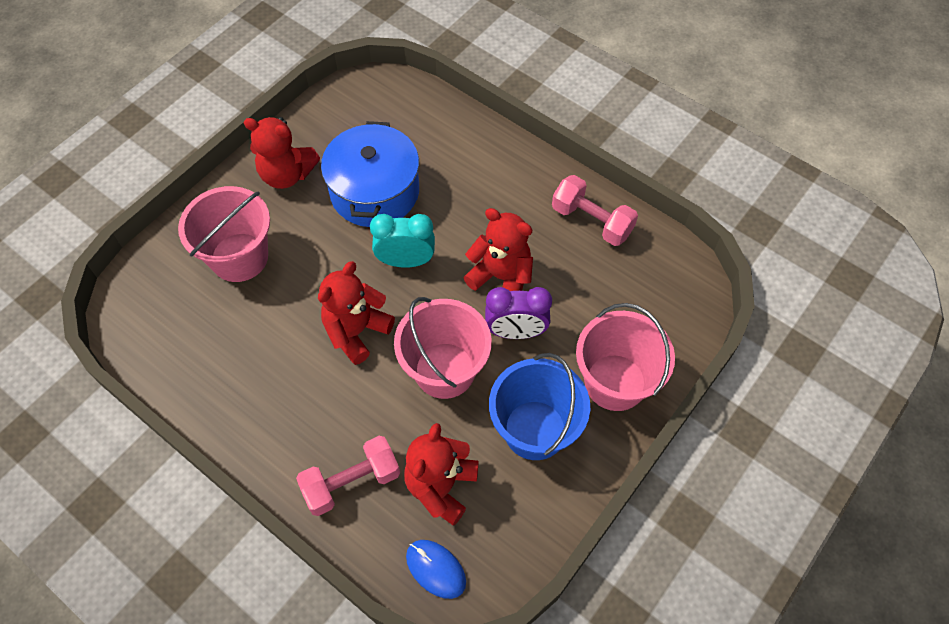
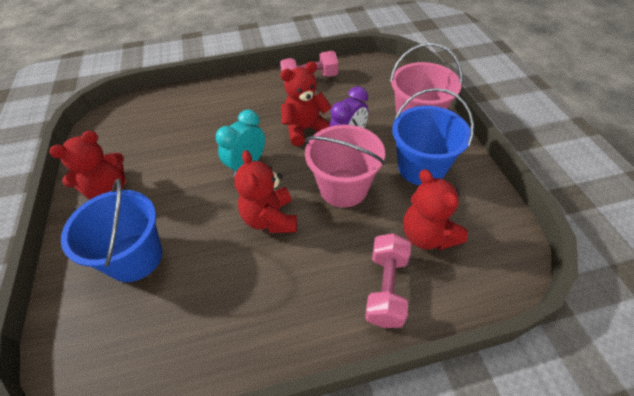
camera: 50 degrees left, 10 degrees down
(239, 257) = (135, 257): pink bucket -> blue bucket
(375, 191) = (180, 153): blue pot -> none
(436, 569) = (490, 273): blue mouse -> none

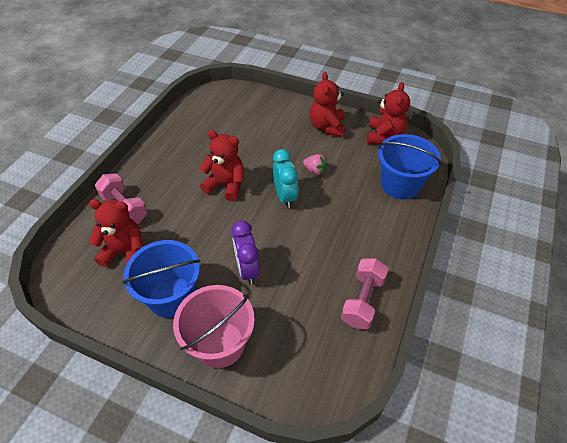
camera: 125 degrees right, 0 degrees up
(135, 257) = (261, 123): blue bucket -> blue bucket (400, 185)
(193, 164) = (315, 171): none -> pink strawberry
(305, 129) = (290, 251): red teddy bear -> red teddy bear (384, 136)
(343, 188) = (208, 235): pink bucket -> none

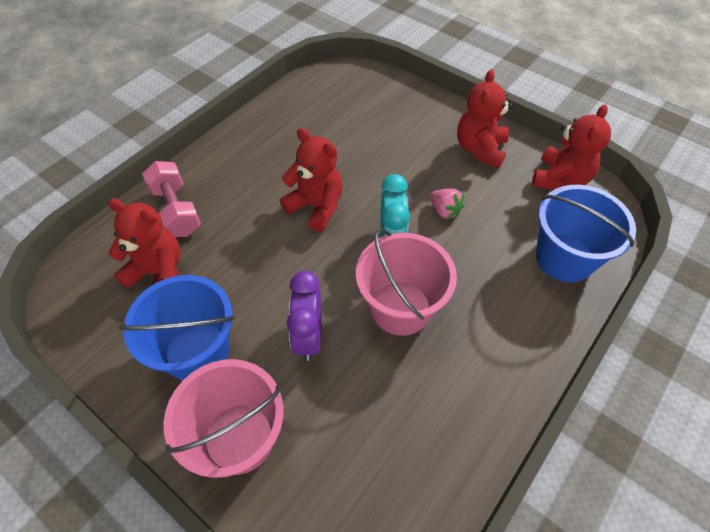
camera: 15 degrees right, 5 degrees up
(304, 238) = (400, 308): none -> pink bucket
(363, 300) = (458, 425): pink dumbbell -> none

